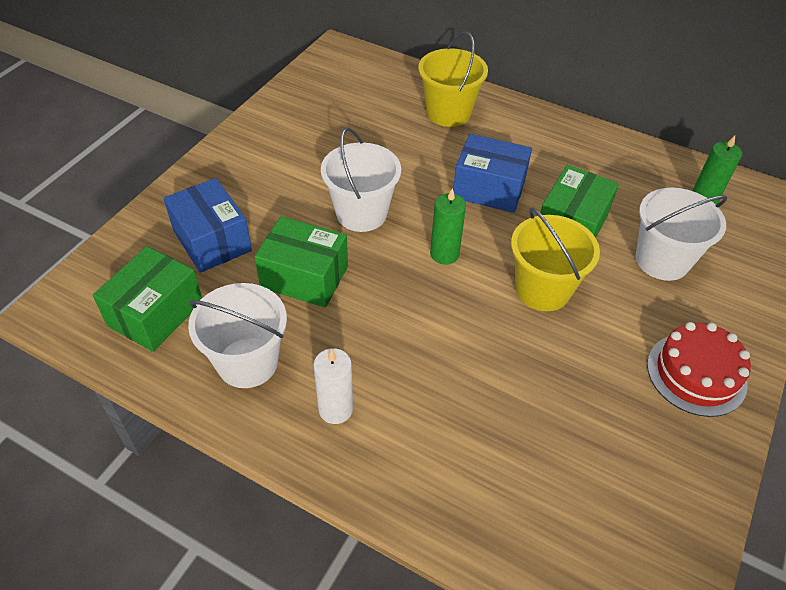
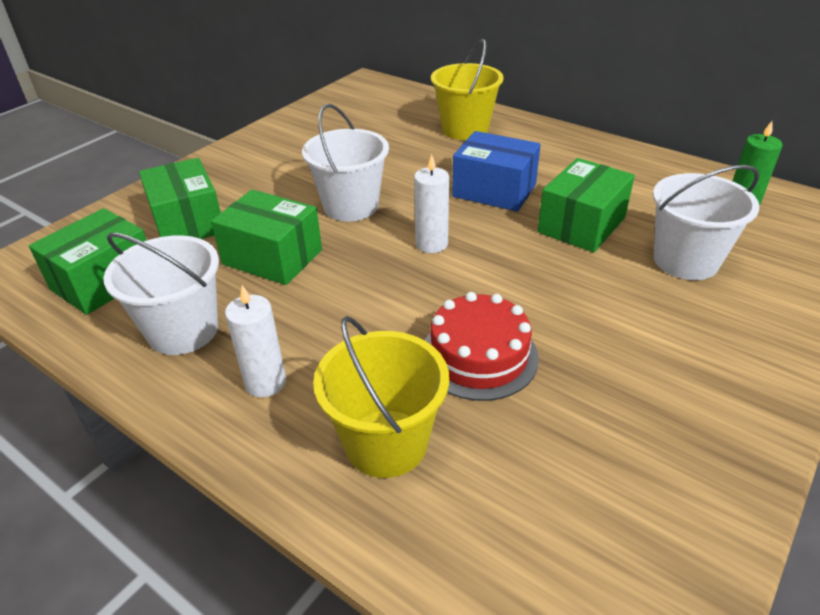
camera: 10 degrees right, 10 degrees down
(212, 240) = (188, 222): blue box -> green box
(444, 254) = (431, 244): green candle -> white candle
(542, 289) = (537, 281): yellow bucket -> yellow bucket (386, 443)
(696, 374) = (719, 375): red cake -> red cake (479, 356)

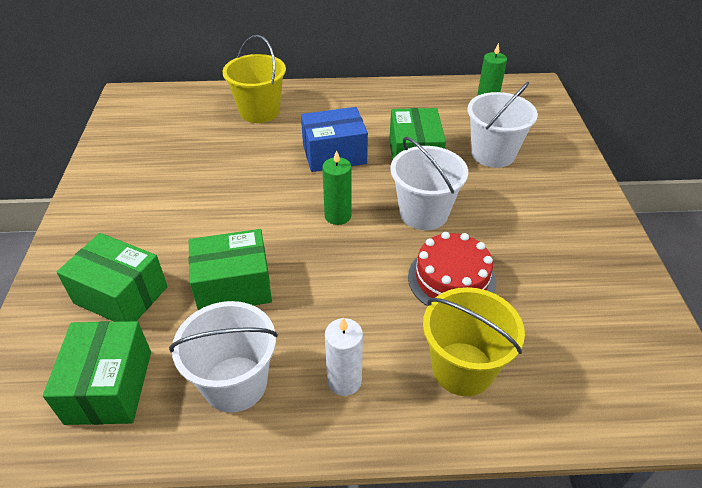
camera: 40 degrees left, 5 degrees up
(351, 206) = (245, 214): white bucket -> white bucket (423, 213)
(431, 244) = (338, 216): white candle -> green candle

